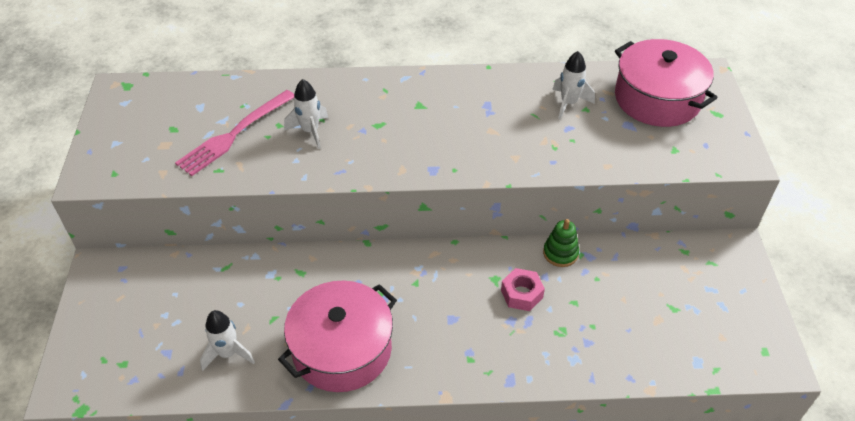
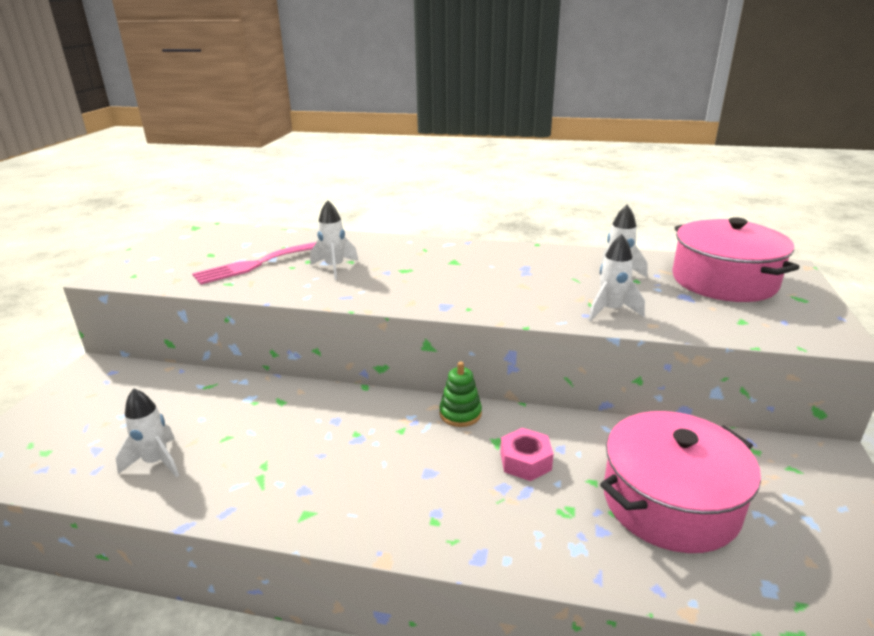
camera: 15 degrees right, 20 degrees down
(342, 349) = (283, 481): pink pot -> pink pot (670, 502)
(560, 253) = (586, 428): green stacking toy -> green stacking toy (460, 414)
(572, 153) = (611, 311): none -> white rocket

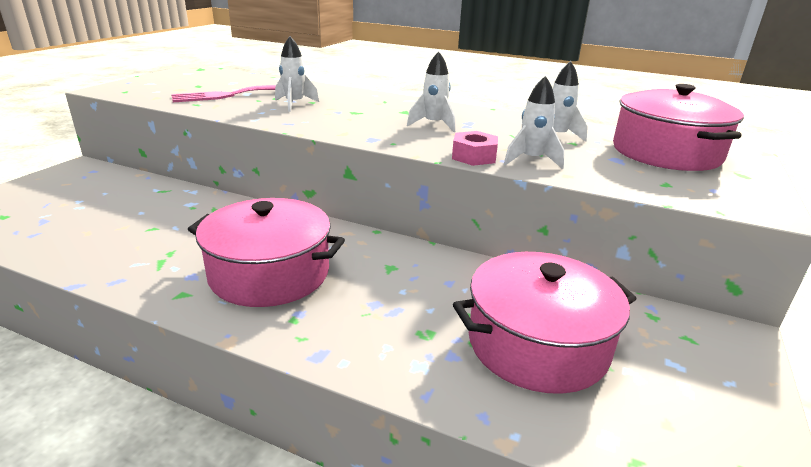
camera: 10 degrees right, 0 degrees up
(156, 462) = (84, 236): white rocket -> white rocket (434, 125)
(382, 471) = (269, 273): none -> pink pot
(460, 414) = (368, 241): green stacking toy -> none
(525, 461) = (408, 287): pink nut -> pink nut (474, 156)

